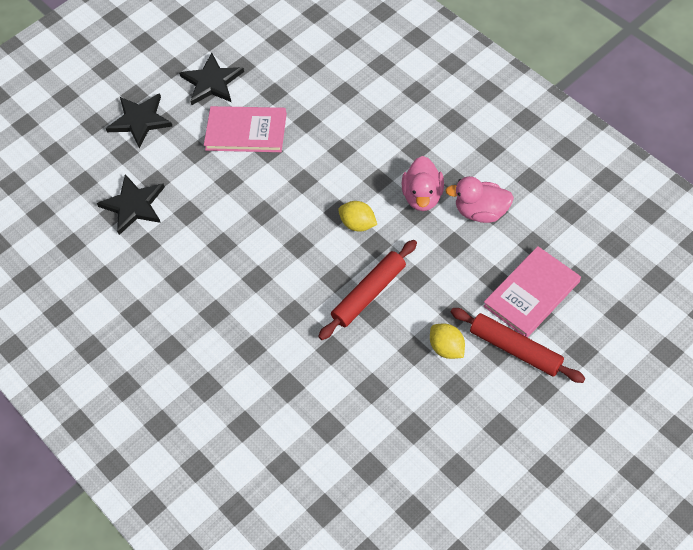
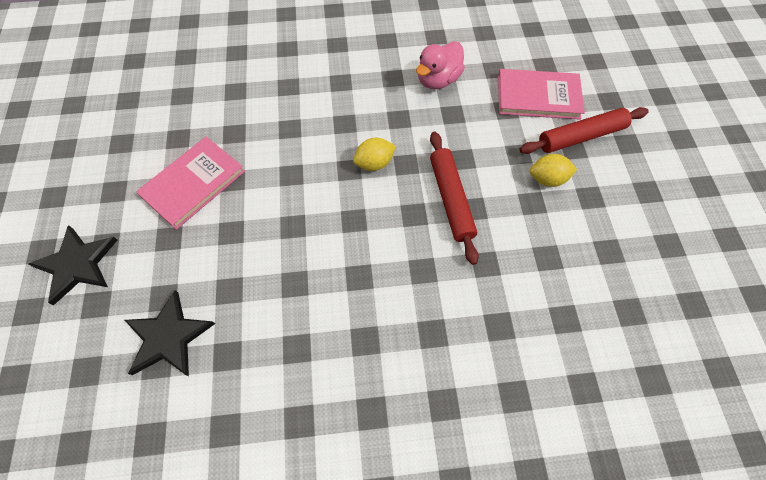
camera: 60 degrees left, 5 degrees up
(212, 82) = (109, 176): black star -> none
(423, 196) = (389, 105): pink duck -> none
(531, 294) = (538, 97): pink book -> pink book turned 75 degrees counterclockwise

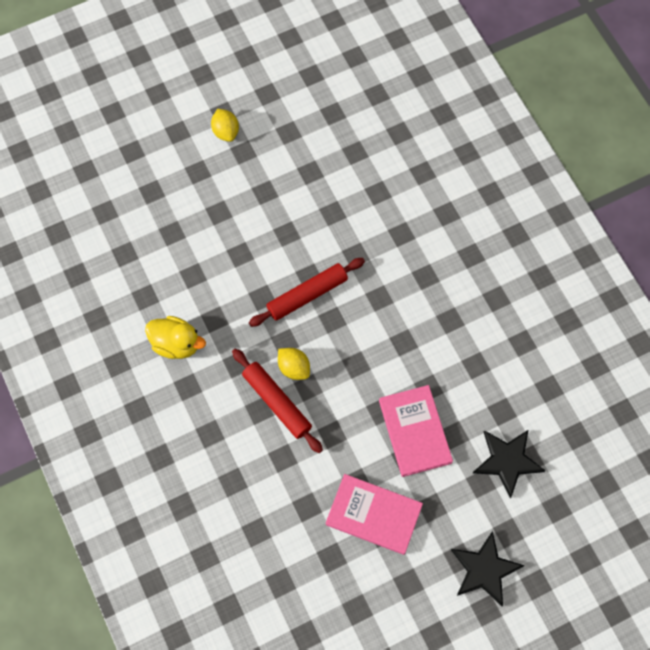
camera: 110 degrees left, 5 degrees up
(438, 80) = (176, 344): pink duck -> yellow duck
(538, 97) = (168, 251): pink book -> pink book (415, 431)
(547, 179) = (259, 227): yellow lemon -> yellow lemon (226, 131)
(581, 137) = (203, 209): red rolling pin -> red rolling pin (277, 403)

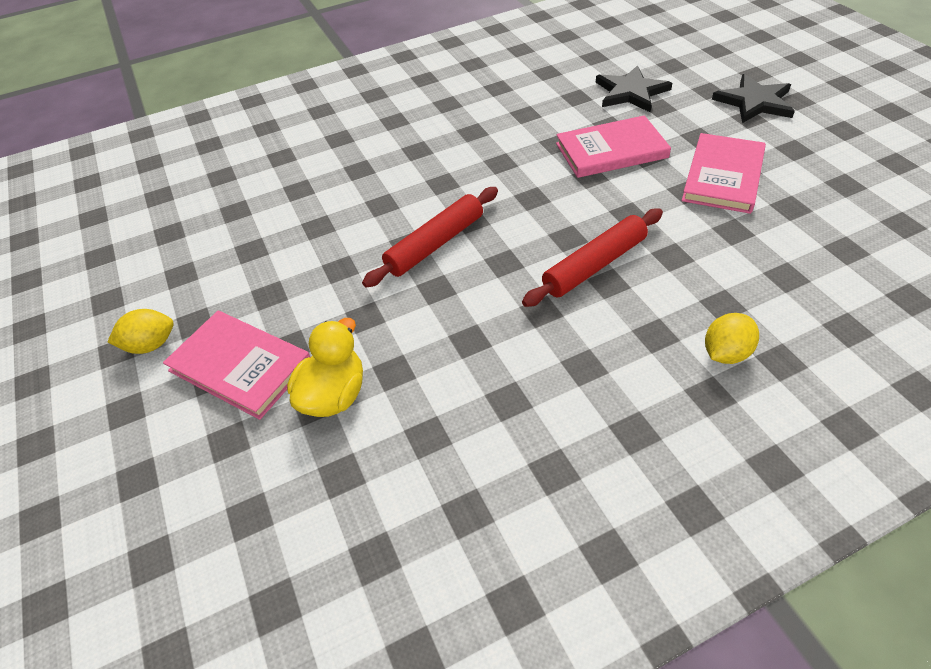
camera: 85 degrees left, 20 degrees down
(176, 344) = (512, 385): yellow duck -> yellow duck (334, 395)
(204, 187) = (240, 366): none -> pink book
(294, 368) = (542, 251): yellow lemon -> yellow lemon (725, 353)
(307, 295) = (435, 244): red rolling pin -> red rolling pin turned 75 degrees clockwise

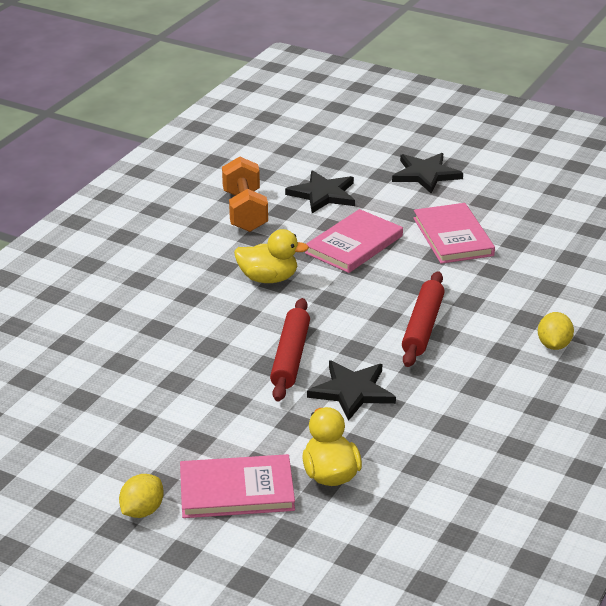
camera: 40 degrees left, 15 degrees down
(452, 308) = (352, 391): none -> black star
(498, 157) = (268, 278): none -> yellow duck
(544, 87) = (245, 211): none -> orange dumbbell

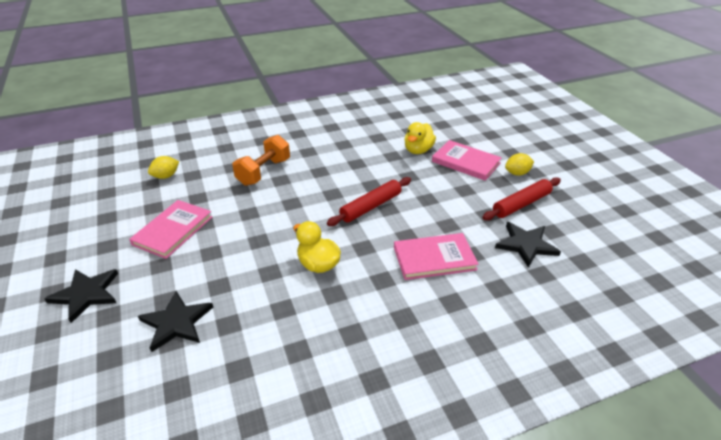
camera: 140 degrees left, 5 degrees up
(245, 211) = (252, 343): orange dumbbell -> orange dumbbell (264, 172)
(352, 391) = (364, 176): black star -> black star (526, 245)
(354, 244) = (232, 260): pink book -> pink book (434, 258)
(422, 326) = (284, 188): red rolling pin -> red rolling pin (521, 204)
(553, 345) = (246, 151): yellow lemon -> yellow lemon (166, 176)

